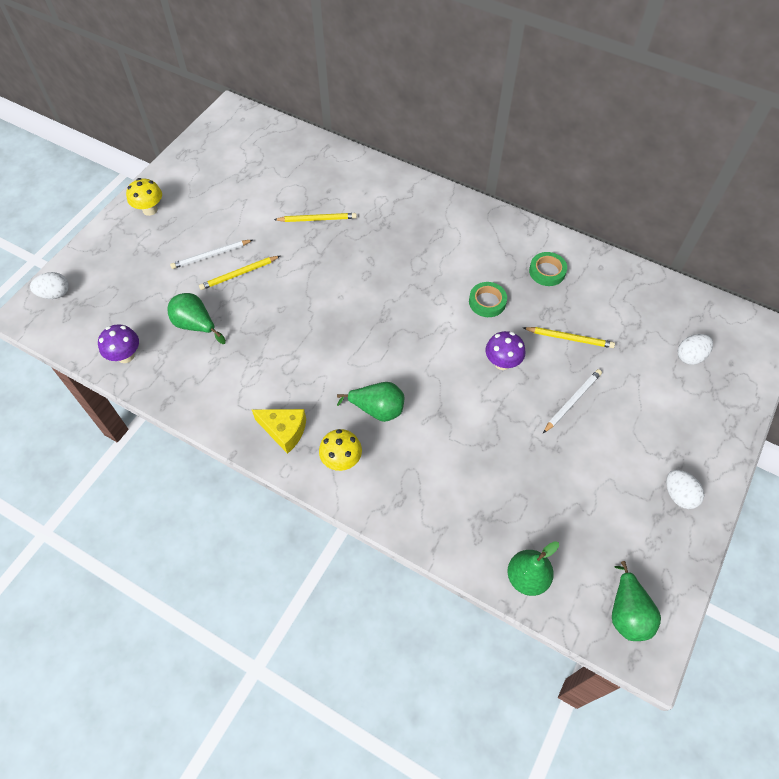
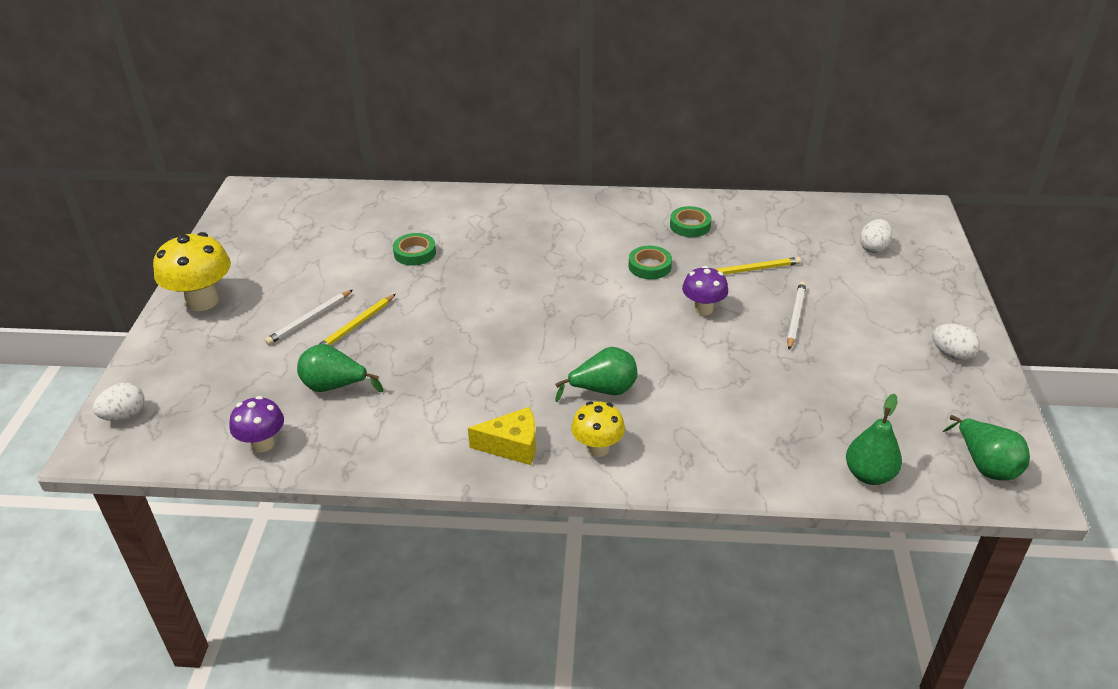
camera: 25 degrees left, 20 degrees down
(150, 210) = (202, 301): yellow mushroom -> yellow mushroom, size x1.63
(317, 219) = (415, 253): yellow pencil -> green tape

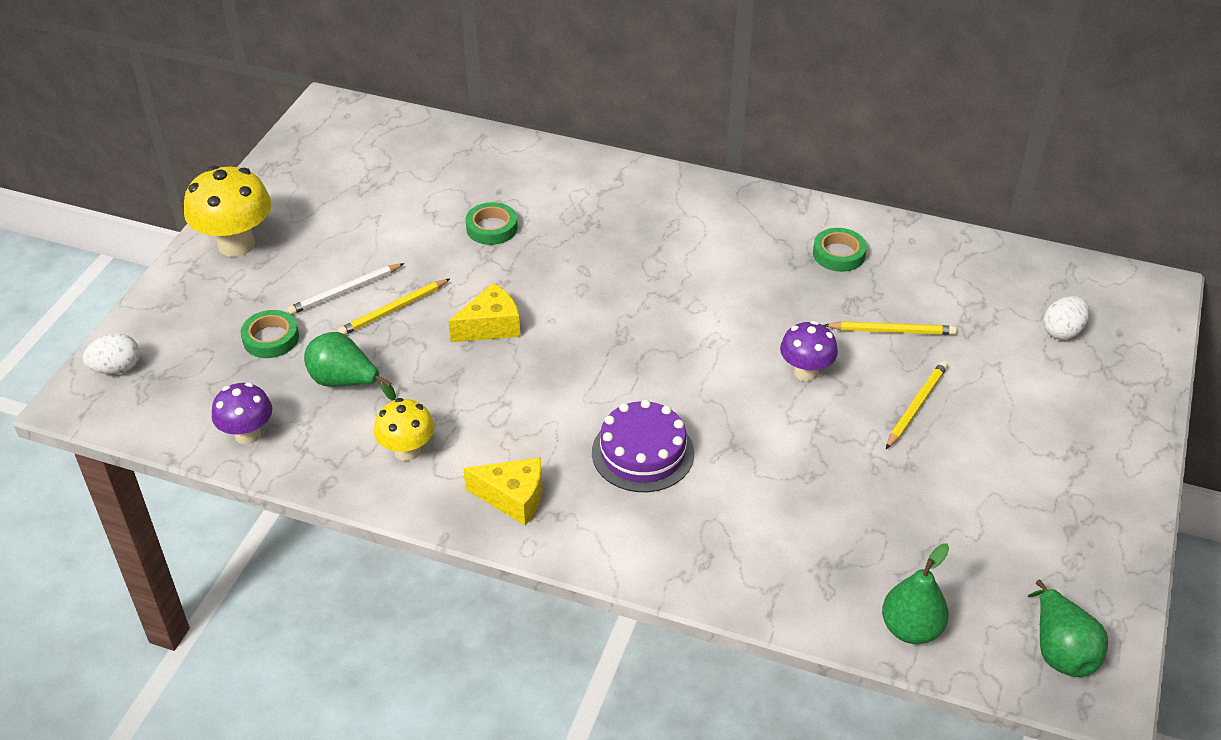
camera: 15 degrees right, 5 degrees up
(442, 322) = (490, 326): none -> yellow cheese
(597, 448) = (607, 523): yellow mushroom -> yellow mushroom (407, 451)
(603, 390) = (642, 453): green pear -> purple cake
(649, 266) = (764, 301): green tape -> green tape (271, 338)
(795, 317) = (916, 406): white pencil -> yellow pencil
(952, 354) = (1092, 498): white egg -> none

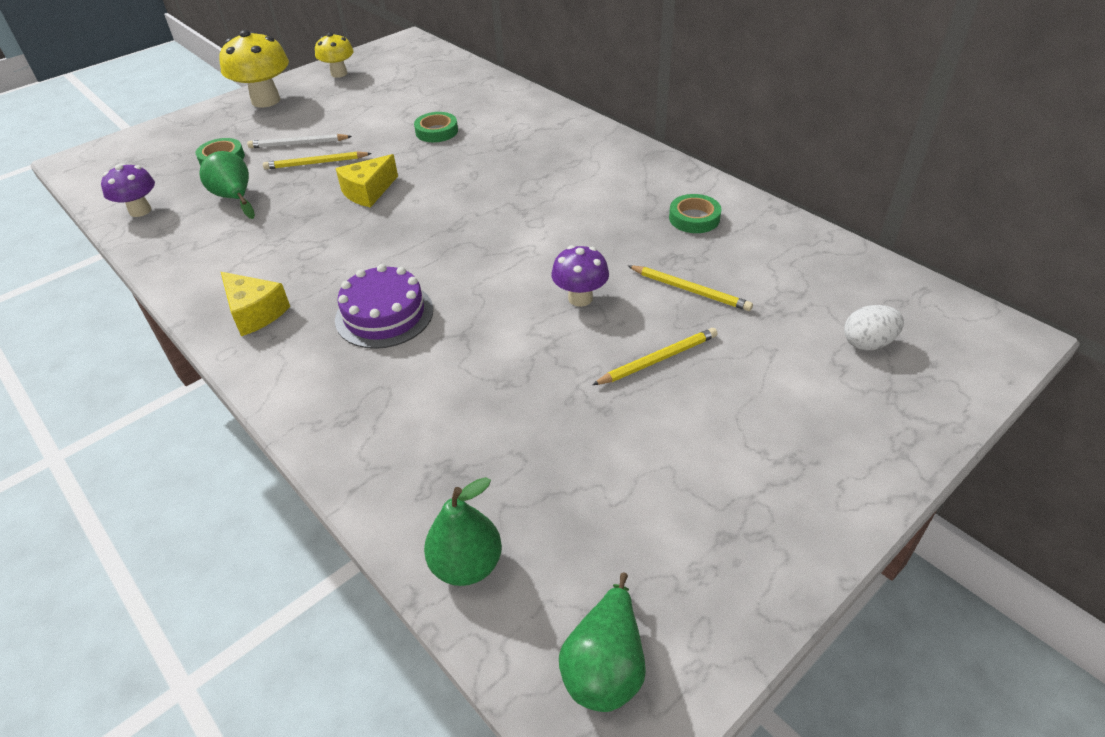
camera: 30 degrees right, 0 degrees up
(117, 368) = (117, 150): white egg -> none
(407, 451) = (222, 255): yellow mushroom -> yellow mushroom (339, 73)
(490, 326) = (368, 192): yellow cheese -> yellow cheese turned 135 degrees clockwise

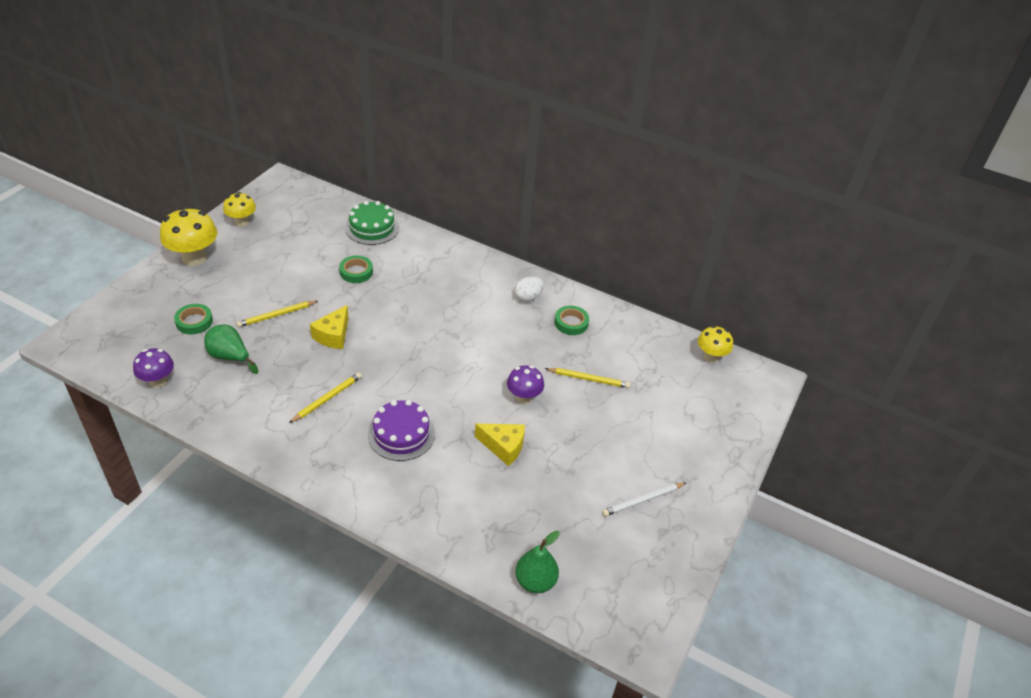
camera: 25 degrees left, 0 degrees up
(255, 313) = (309, 450): yellow cheese -> yellow cheese (503, 447)
(298, 144) = (250, 299): white pencil -> white pencil (643, 501)
(482, 91) = (372, 228): none -> green cake
(605, 666) = (629, 613): green pear -> none
(657, 359) = (588, 432): yellow pencil -> yellow pencil (327, 399)
(867, 343) = (700, 397): white egg -> white egg (528, 297)
(905, 290) = (711, 357): none -> yellow mushroom

